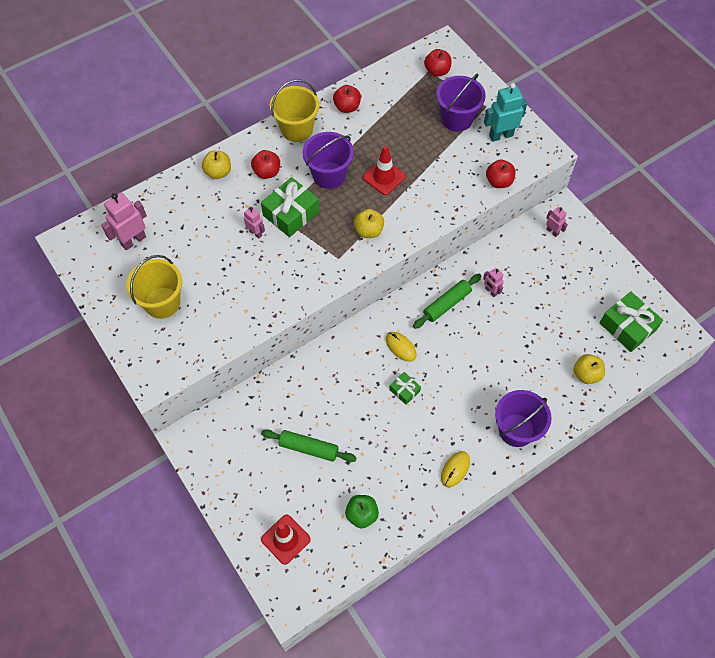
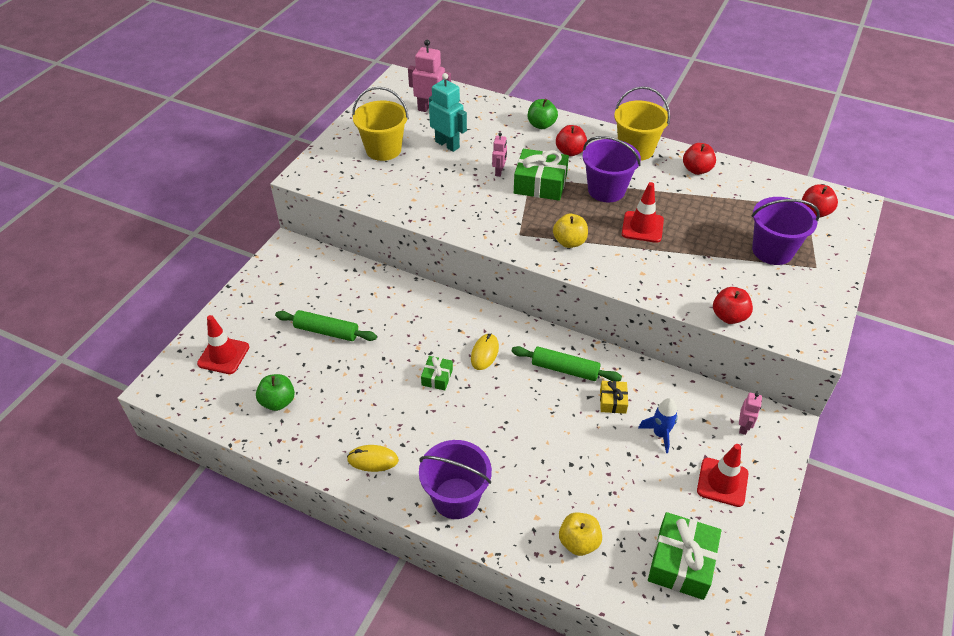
camera: 60 degrees right, 15 degrees down
(218, 172) = (541, 125): yellow apple -> green apple
(309, 448) = (326, 331): green rolling pin -> green rolling pin turned 60 degrees counterclockwise
(491, 291) = (612, 401): pink robot -> yellow gift
(500, 135) = (791, 294): turquoise robot -> turquoise robot (447, 144)
(532, 280) = (660, 434): none -> blue rocket
(585, 269) = (722, 482): none -> red traffic cone

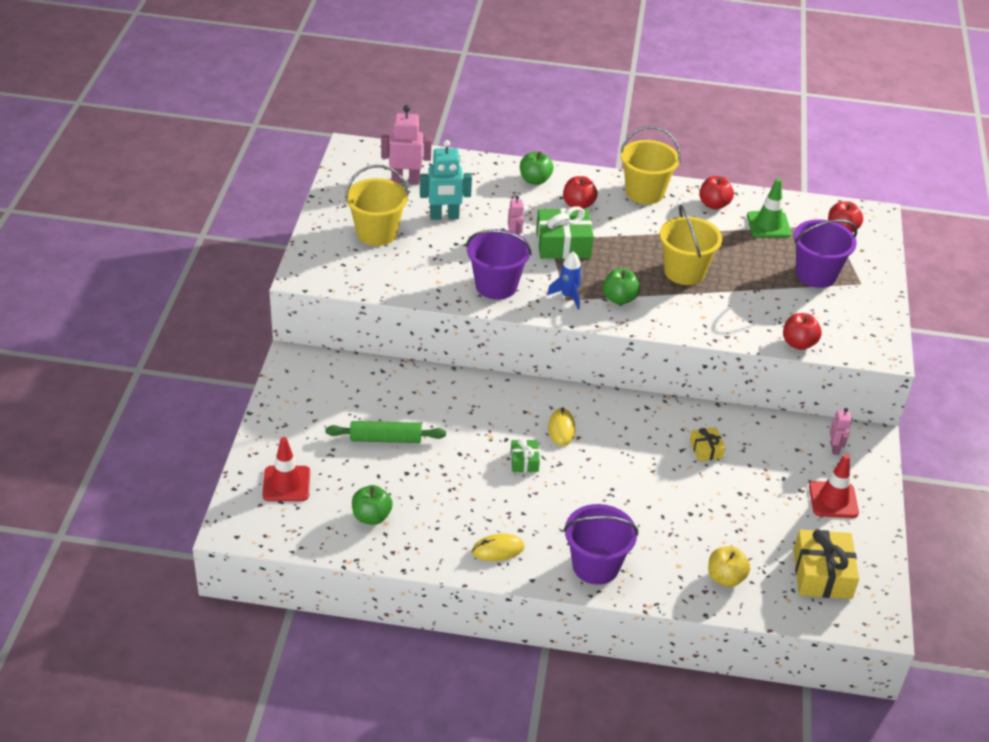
camera: 20 degrees left, 5 degrees down
(447, 144) = (444, 217): turquoise robot -> turquoise robot turned 150 degrees clockwise
(565, 369) = (648, 429): green rolling pin -> none
(569, 242) = (619, 299): yellow apple -> green apple
(606, 190) = (633, 240): purple bucket -> purple bucket (496, 286)
(642, 227) = (684, 272): red traffic cone -> yellow bucket
(660, 434) = (761, 470): blue rocket -> blue rocket (568, 296)
(681, 562) = (822, 574): green gift -> yellow gift
(742, 196) = (768, 225): none -> green traffic cone

